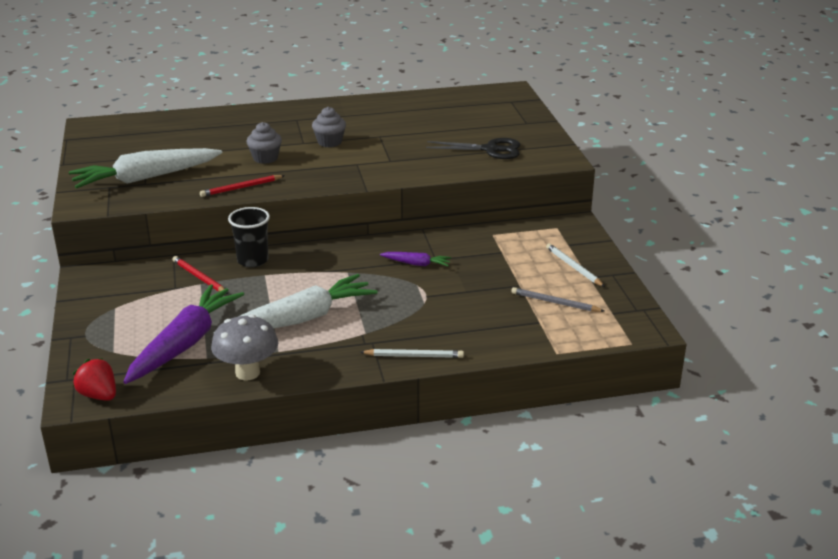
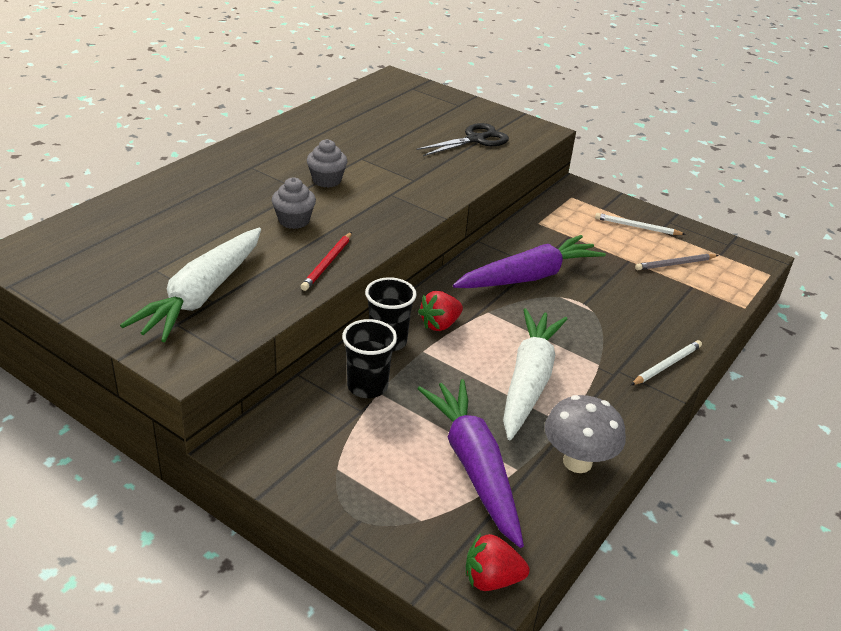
camera: 45 degrees left, 5 degrees up
(199, 277) = (367, 386): red pencil -> black cup
(301, 265) = (440, 324): none -> red strawberry
(416, 264) = (528, 277): purple carrot -> purple carrot, size x2.19

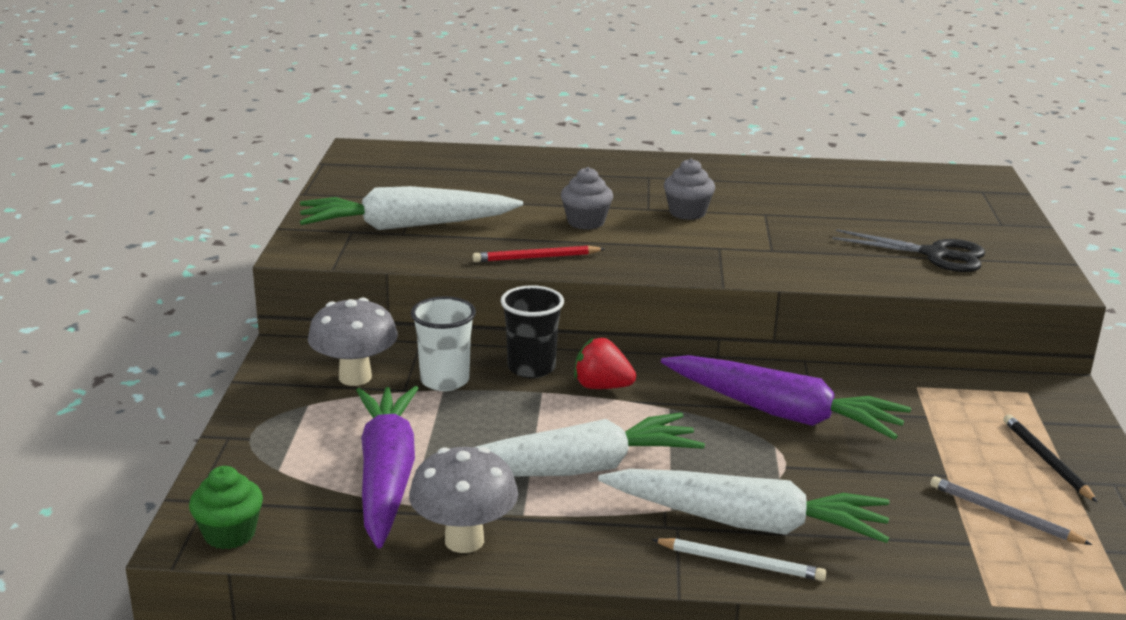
camera: 60 degrees right, 10 degrees down
(319, 428) = (355, 377): none -> grey mushroom
(367, 386) = (444, 380): black cup -> white cup
(474, 467) = (386, 476): purple carrot -> purple carrot turned 45 degrees counterclockwise
(491, 579) = (229, 534): red strawberry -> green cupcake
(630, 344) = (746, 523): none -> white carrot
(637, 227) = (1046, 460): white pencil -> black pencil

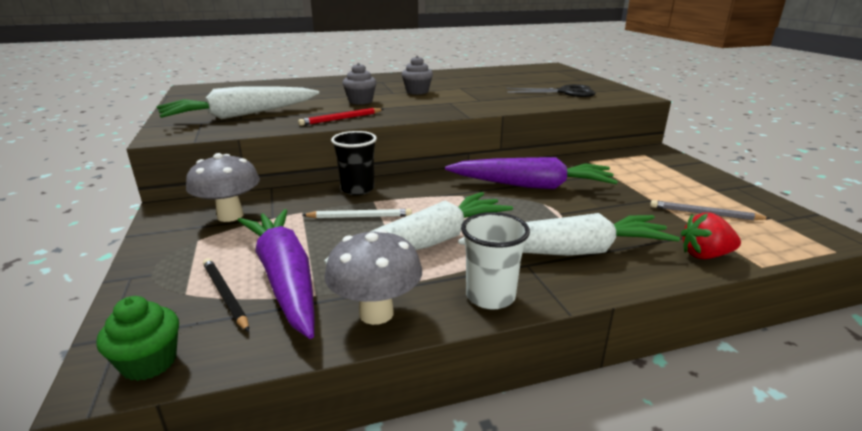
camera: 20 degrees left, 0 degrees up
(444, 380) = (300, 206): white cup -> white cup (490, 296)
(602, 387) = (411, 191): red strawberry -> red strawberry (705, 255)
(740, 562) = (589, 278): white pencil -> white pencil (359, 217)
(1046, 460) = (691, 183): black pencil -> black pencil (225, 295)

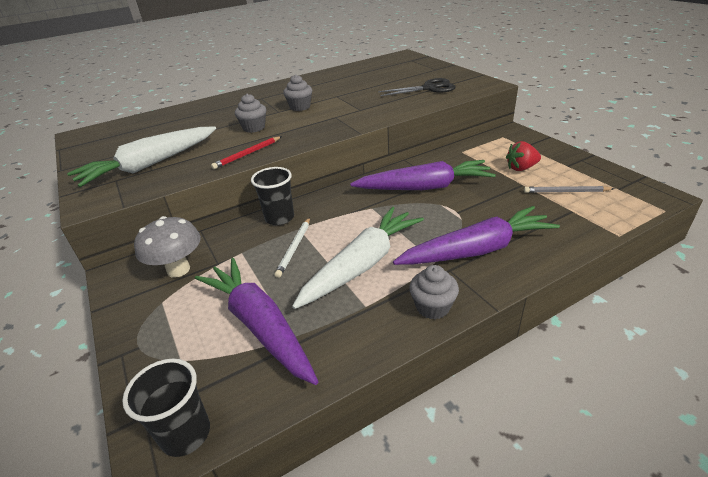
camera: 10 degrees left, 10 degrees up
(149, 362) = (186, 434): green cupcake -> black cup
(225, 295) = (216, 354): black pencil -> none
(359, 217) = (294, 248): white pencil -> white pencil turned 120 degrees clockwise
(376, 313) = (350, 343): grey mushroom -> none
(490, 296) = (432, 307): white cup -> grey cupcake
(568, 251) = (476, 250): white carrot -> purple carrot
(705, 255) = (577, 233): red strawberry -> red strawberry (521, 168)

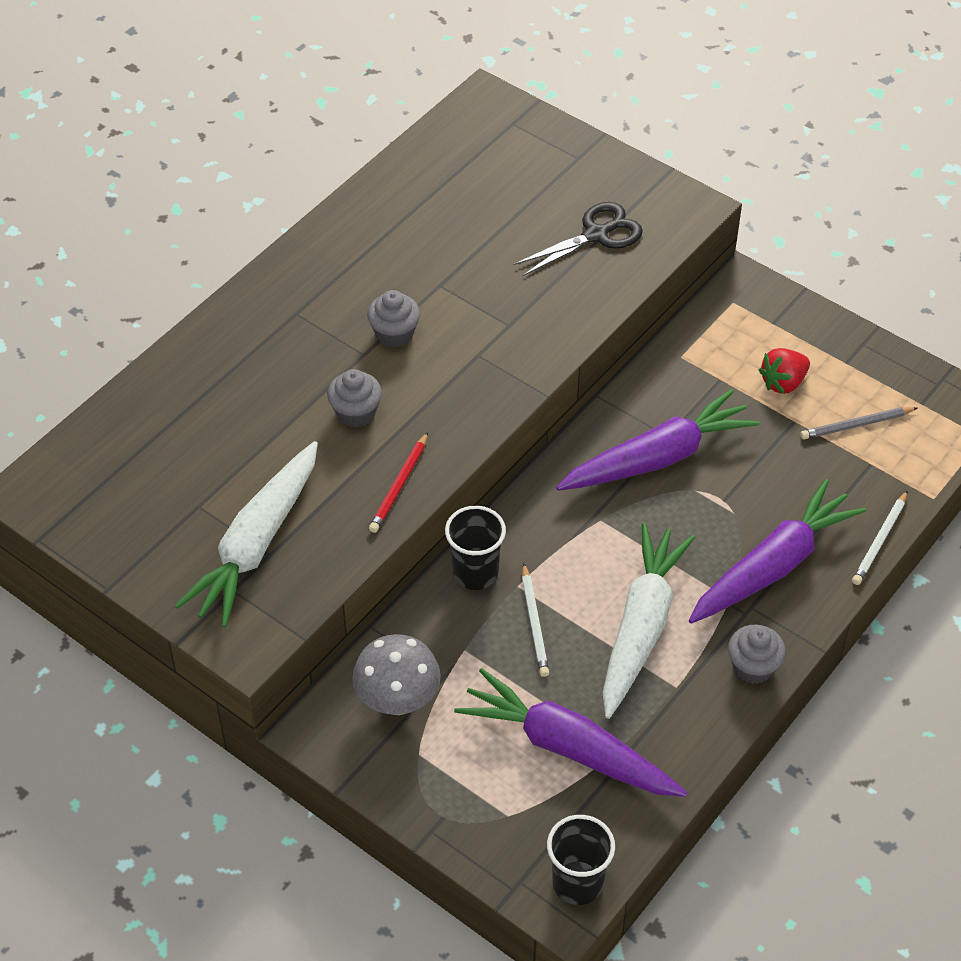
camera: 25 degrees left, 15 degrees up
(568, 251) = (880, 540): none -> white pencil

